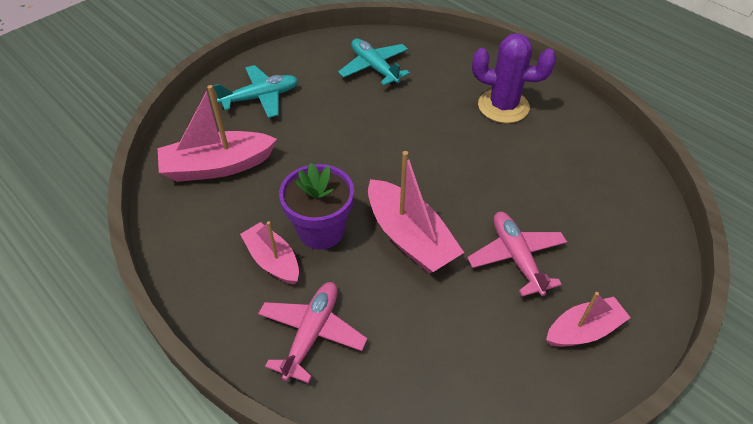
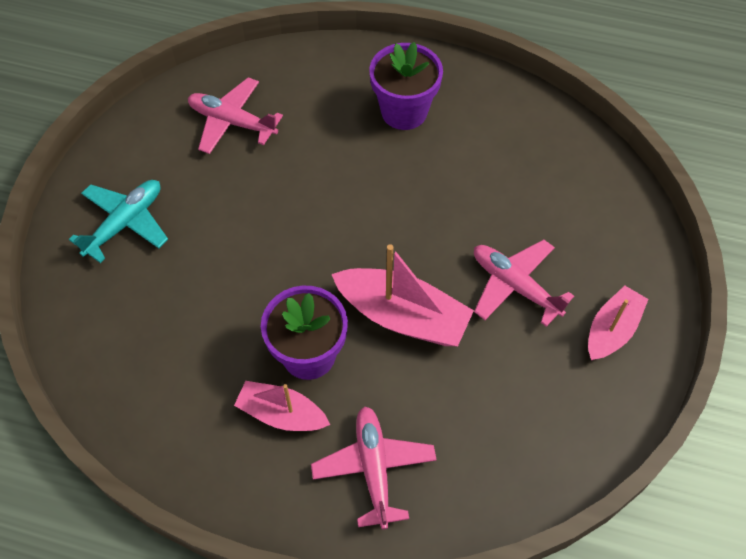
camera: 30 degrees left, 10 degrees up
(217, 166) = (140, 336): pink boat -> none
(374, 68) = (232, 122): turquoise plane -> pink plane
(503, 106) = (404, 111): purple cactus -> purple flower pot

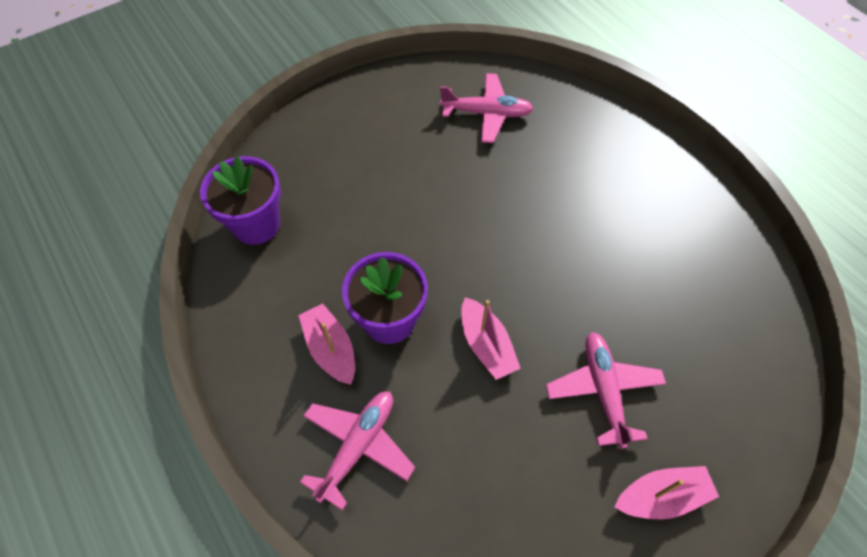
camera: 40 degrees right, 0 degrees up
(125, 223) = (350, 136): turquoise plane -> none
(232, 122) = (486, 113): pink plane -> pink plane turned 120 degrees clockwise
(403, 316) = (486, 345): pink boat -> pink boat, size x0.63
(404, 111) = (629, 187): purple flower pot -> purple flower pot (256, 224)

